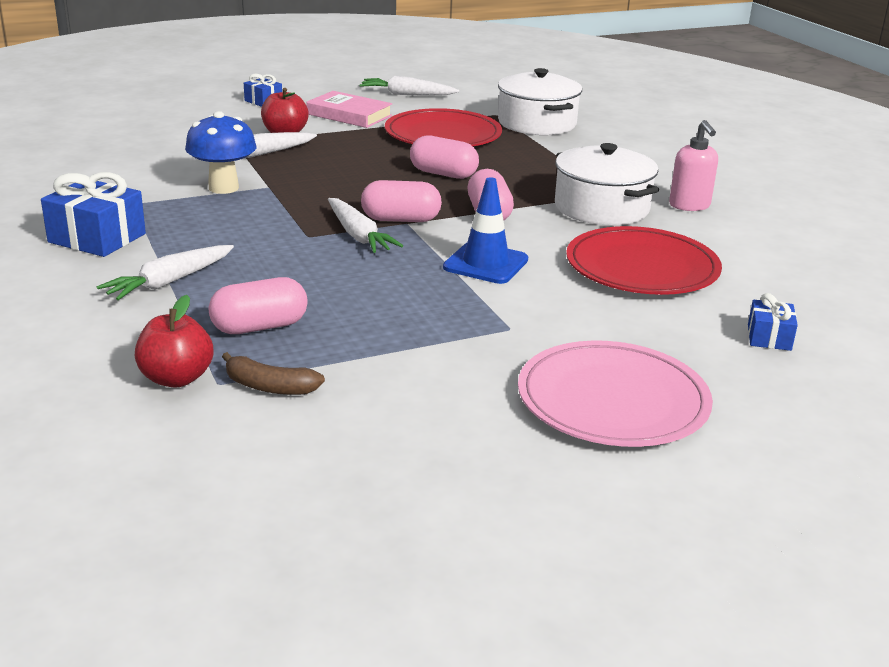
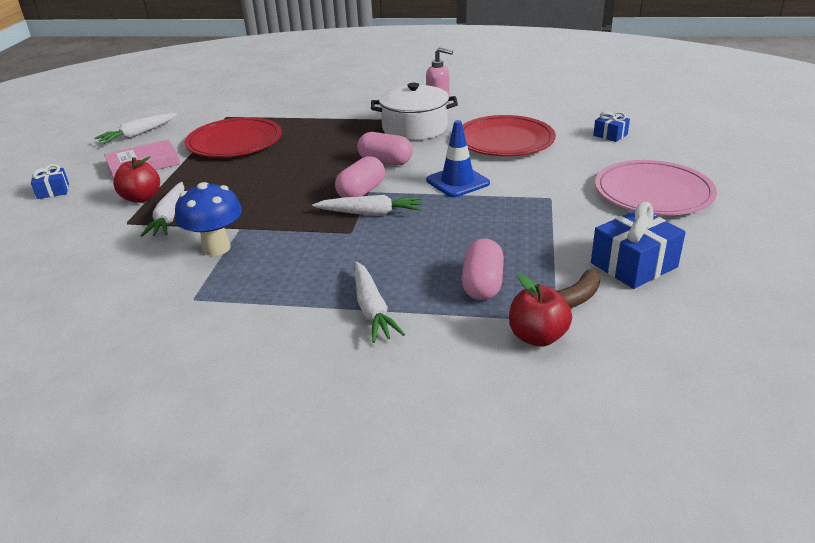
camera: 55 degrees left, 5 degrees up
(97, 238) = (247, 331): blue gift -> blue gift (633, 265)
(443, 174) = (303, 159): pink capsule -> none
(537, 123) = (260, 109): white pot -> none

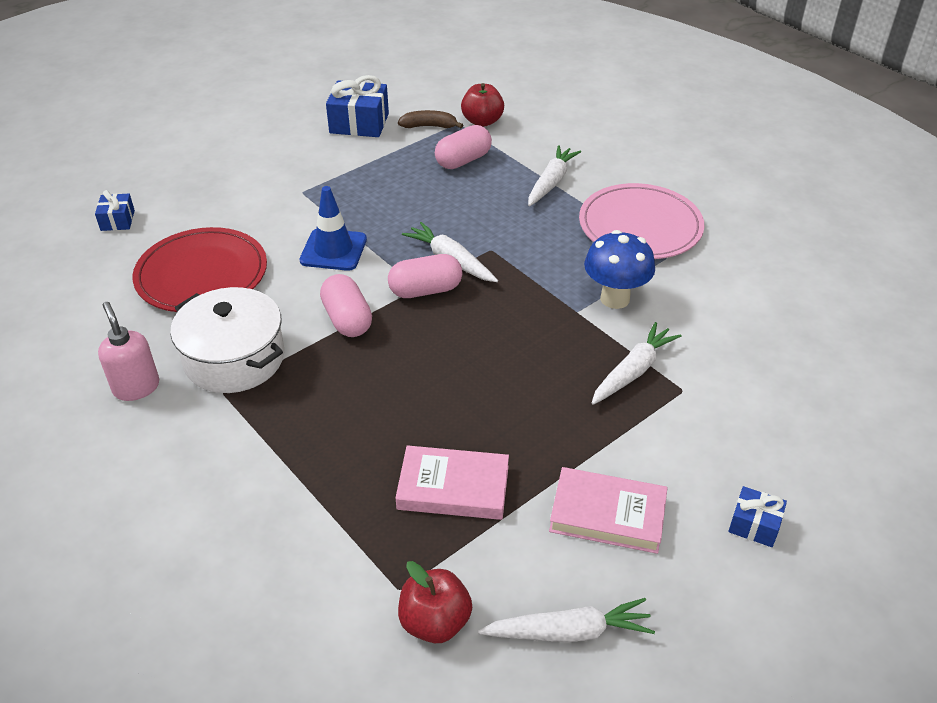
camera: 140 degrees left, 10 degrees up
(142, 198) = (646, 428): red apple -> red apple (435, 622)
(235, 142) = (453, 488): red plate -> pink book
(653, 192) = (233, 154): pink plate -> pink plate (640, 226)

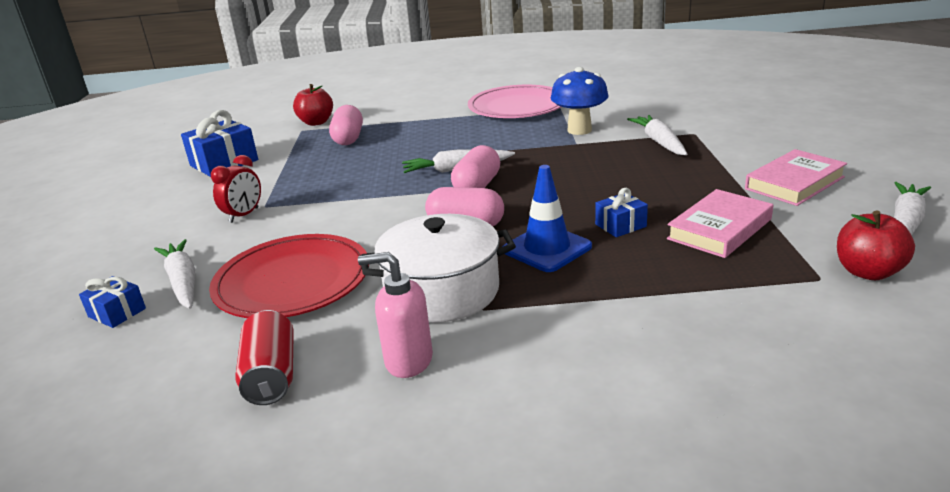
camera: 50 degrees left, 15 degrees down
(88, 332) = (271, 375): none -> red can
(280, 191) = (244, 215): none -> red clock
(333, 250) = (367, 210): blue traffic cone -> blue traffic cone (547, 248)
(429, 126) = (284, 140): brown banana -> none
(551, 182) = (427, 119): white carrot -> white carrot (183, 282)
(754, 525) = (837, 145): blue gift -> blue gift (620, 225)

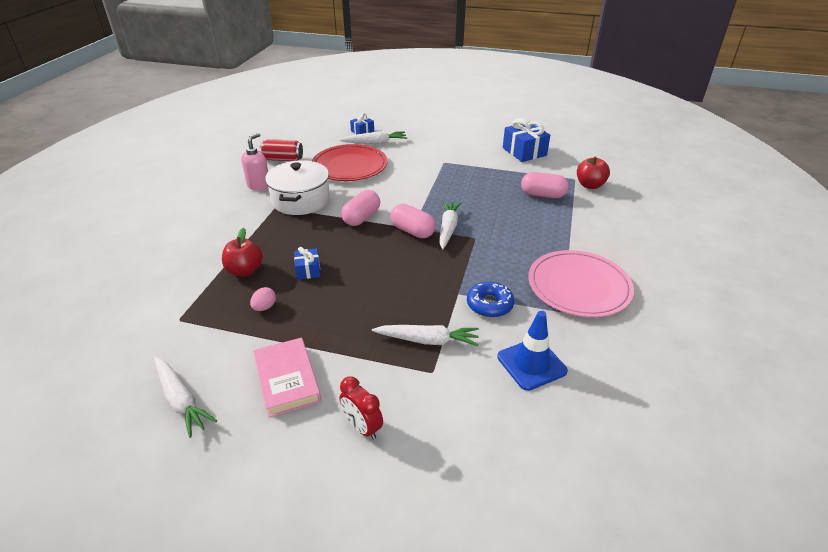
camera: 105 degrees right, 10 degrees up
(244, 215) = (436, 156): red clock -> red clock (362, 427)
(547, 248) = (309, 237): blue traffic cone -> blue traffic cone (531, 364)
(579, 130) = (489, 304): blue mushroom -> blue donut
(720, 229) = (264, 307): pink book -> pink egg
(868, 272) = (162, 342): red apple -> red apple (245, 271)

